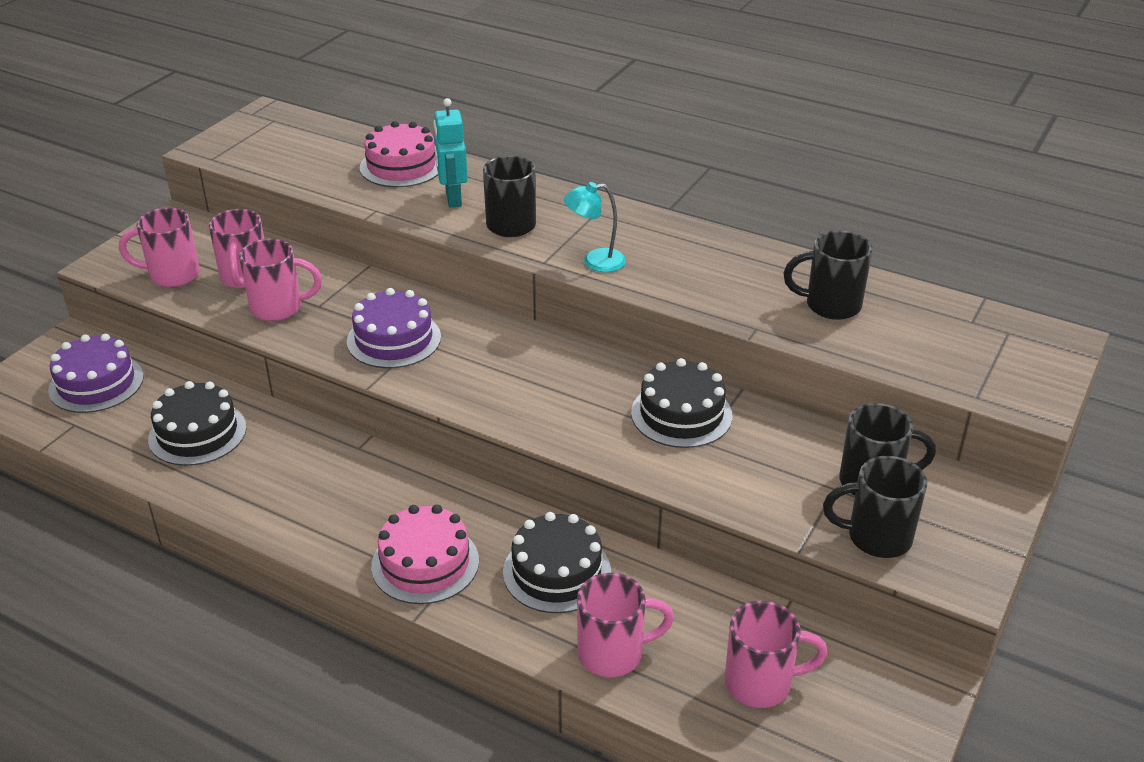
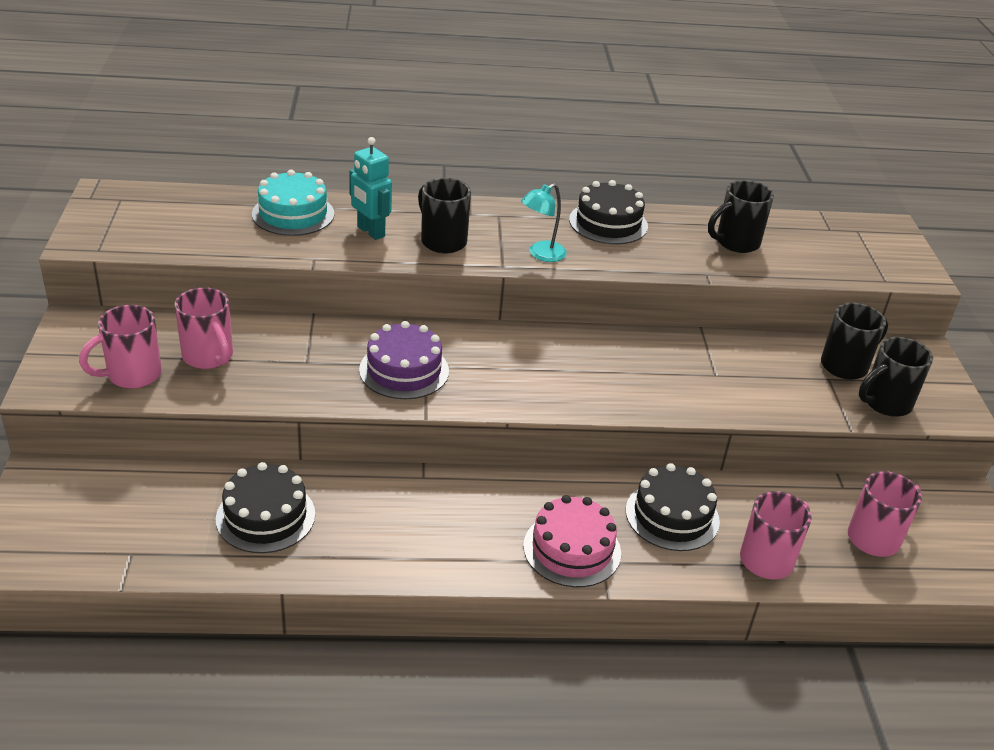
camera: 35 degrees left, 0 degrees up
(96, 383) = (113, 506): purple cake -> none
(278, 308) = (271, 374): pink mug -> none
(401, 166) = (293, 214): pink cake -> turquoise cake
(681, 414) = (680, 359): black cake -> black cake (608, 223)

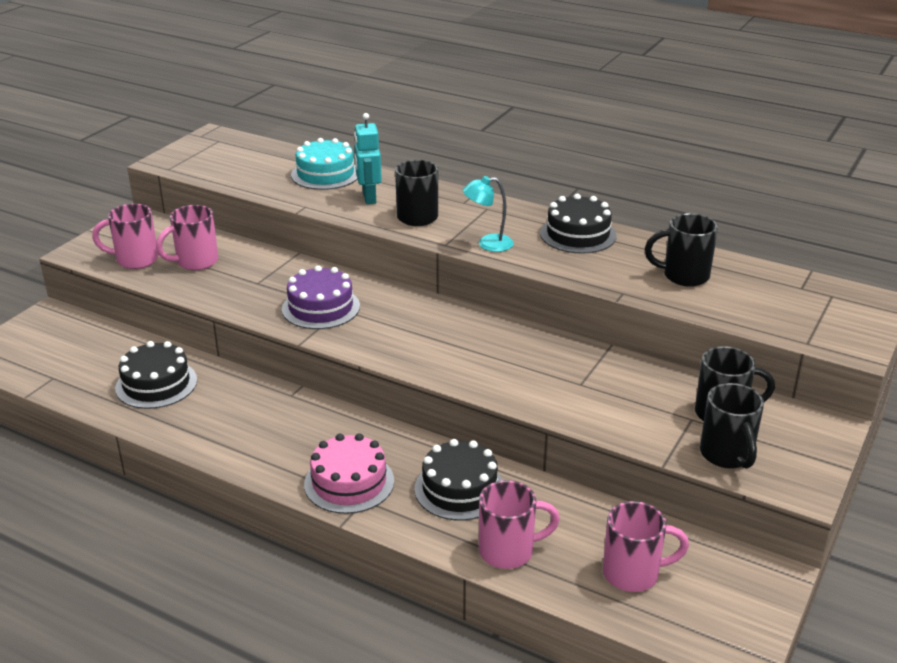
camera: 35 degrees right, 5 degrees down
(209, 357) = (195, 262): pink mug -> pink mug turned 60 degrees clockwise
(885, 403) = (727, 455): black mug -> black mug turned 105 degrees counterclockwise

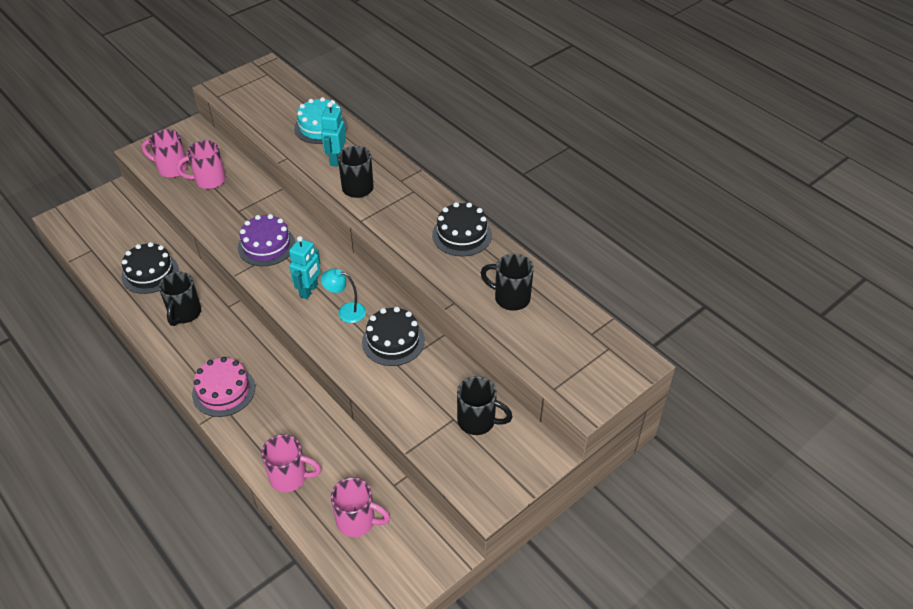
camera: 20 degrees right, 15 degrees up
(411, 338) = (309, 290): none -> turquoise robot
(459, 489) = (289, 418): black cake -> black cake (393, 341)
(488, 244) = (390, 228): turquoise lamp -> turquoise lamp (346, 311)
(727, 455) = (455, 458): black mug -> black mug (184, 313)

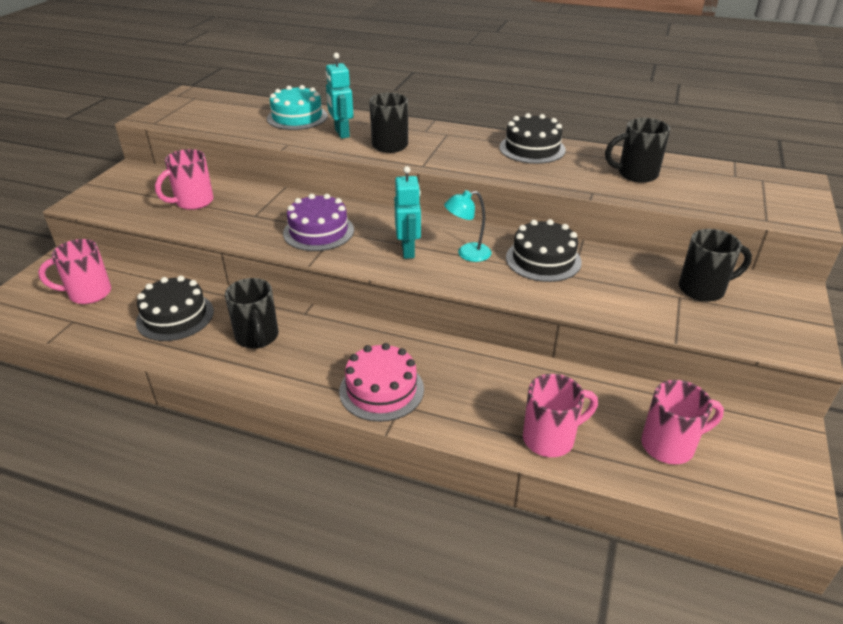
camera: 30 degrees left, 10 degrees down
(171, 169) = (136, 205): pink mug -> pink mug (88, 294)

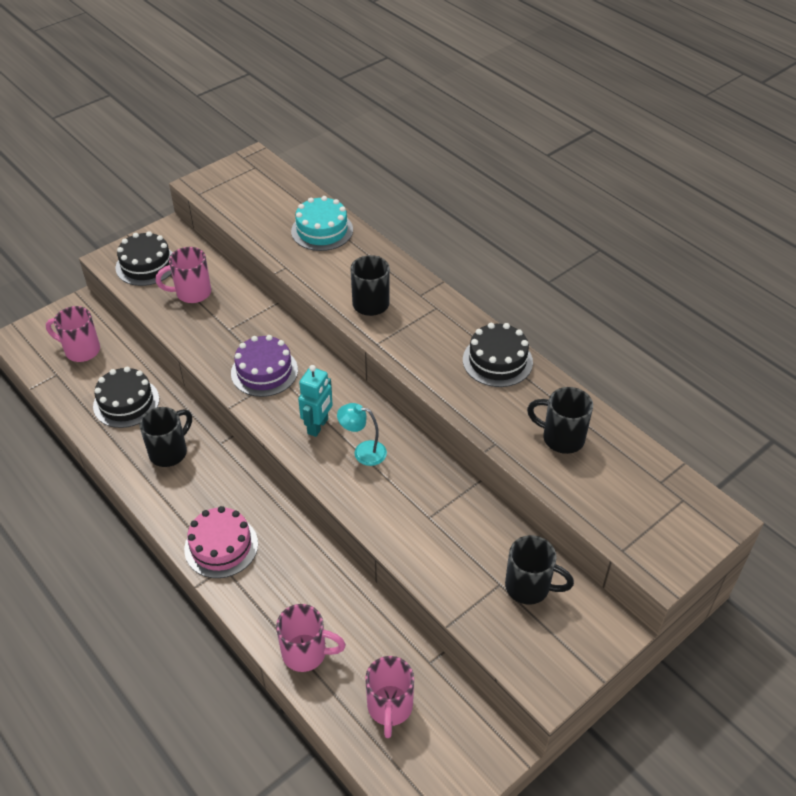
camera: 30 degrees right, 10 degrees up
(257, 337) = (169, 452): black mug -> black mug turned 150 degrees counterclockwise
(341, 133) = (343, 269): turquoise robot -> none
(543, 259) = (421, 488): black cake -> black cake (146, 265)
(669, 445) = (390, 707): pink mug -> pink mug turned 75 degrees clockwise

